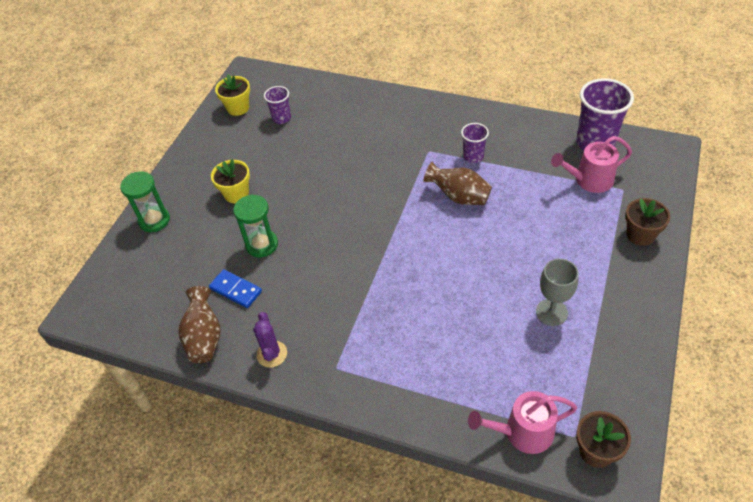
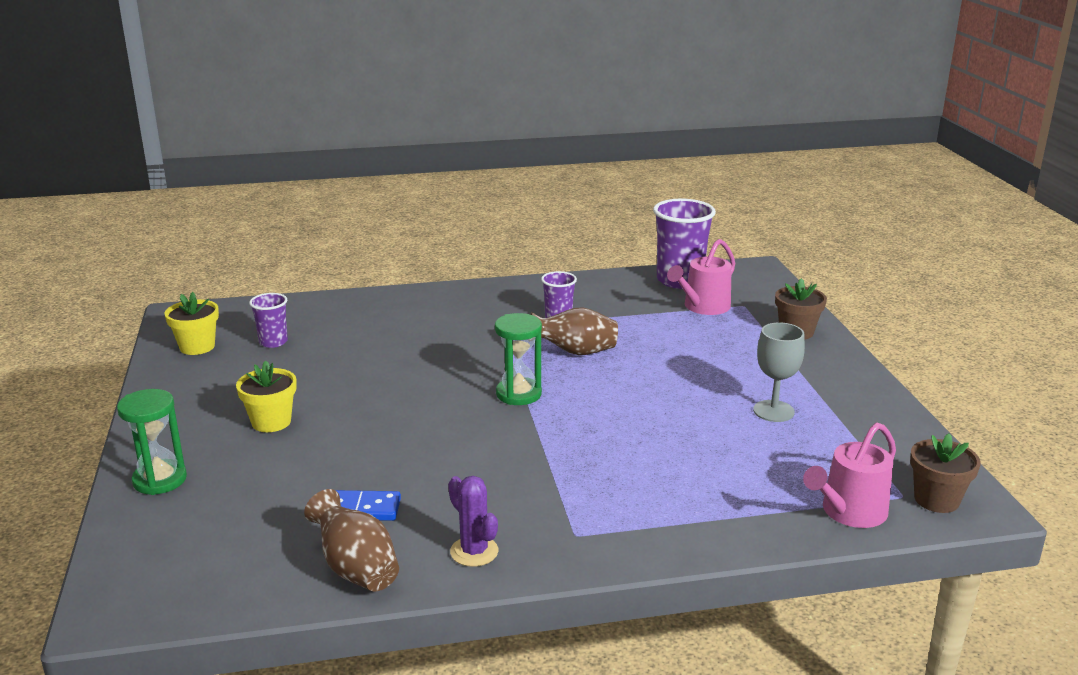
camera: 35 degrees left, 25 degrees down
(262, 245) = (356, 457): green hourglass -> green hourglass (518, 394)

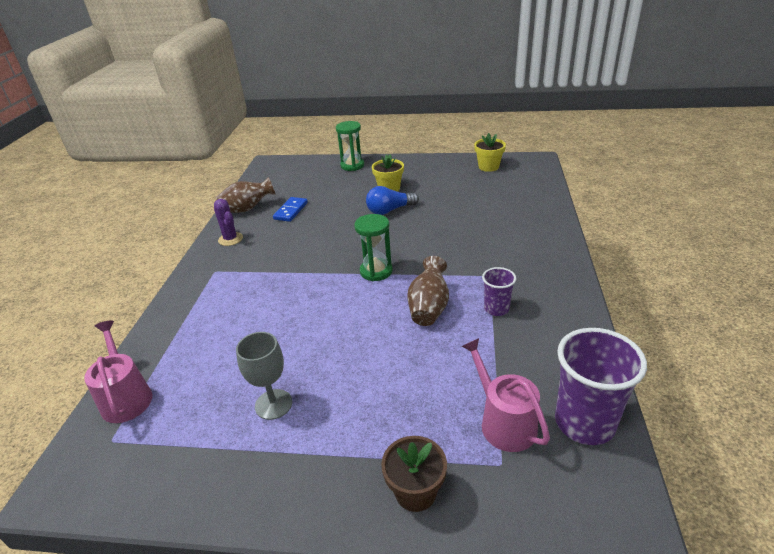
camera: 110 degrees right, 10 degrees up
(273, 342) = (488, 188): purple cup -> none
(350, 409) = (390, 210): none -> blue light bulb
(474, 551) = (230, 239): purple cactus -> purple cactus turned 75 degrees clockwise
(936, 500) = (87, 462): brown flower pot -> none

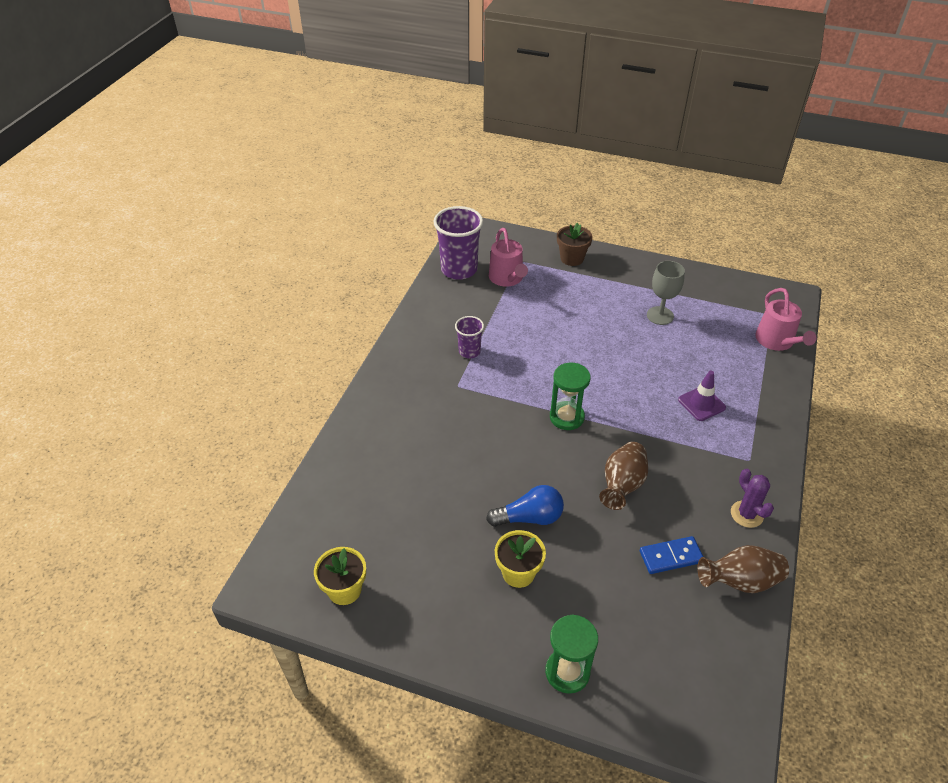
camera: 170 degrees left, 10 degrees up
(245, 307) = (701, 403): none -> purple traffic cone
(291, 211) = (671, 556): blue domino -> blue domino turned 45 degrees clockwise
(429, 308) = (526, 365): brown vase -> brown vase (622, 485)

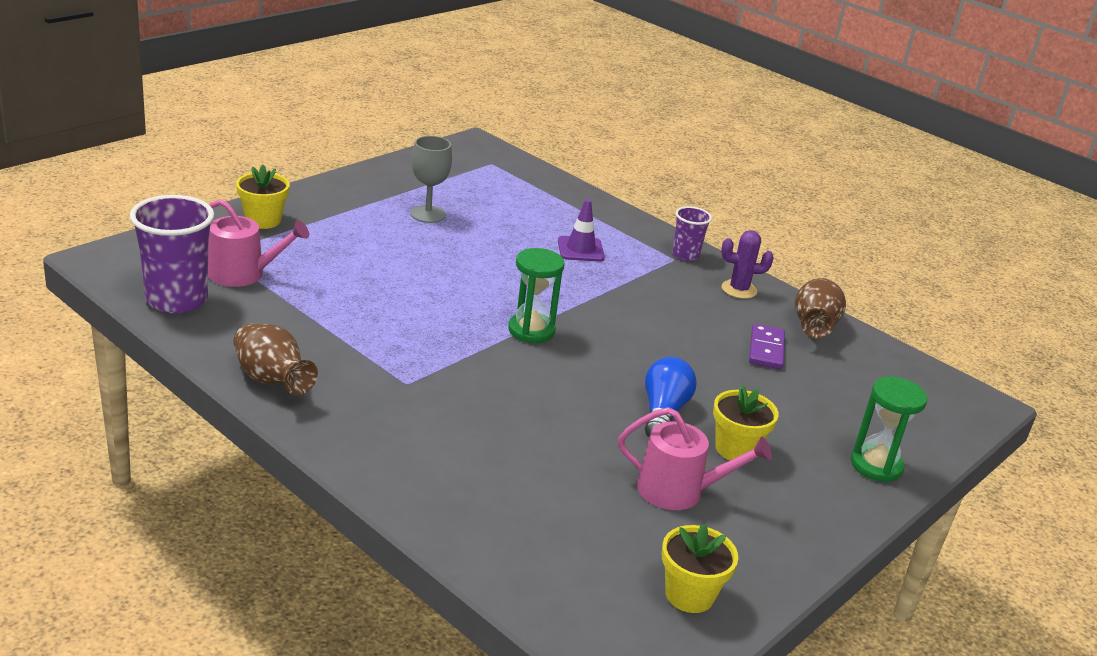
camera: 70 degrees left, 15 degrees down
(469, 351) = (352, 352): purple cup -> purple cup (685, 255)
(572, 258) = (263, 220): brown flower pot -> yellow flower pot
(622, 485) = (657, 338): brown vase -> brown vase (272, 380)
(671, 556) = (766, 349): blue domino -> purple domino
(777, 341) = (531, 178): pink watering can -> pink watering can (678, 490)

